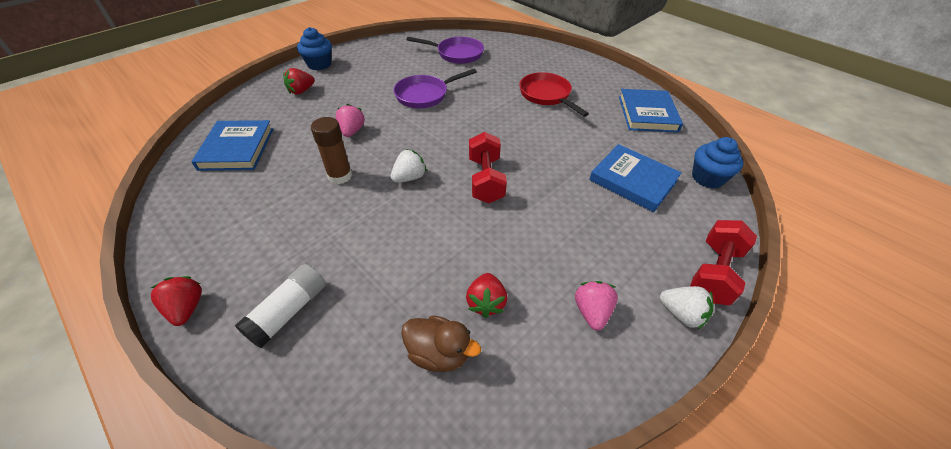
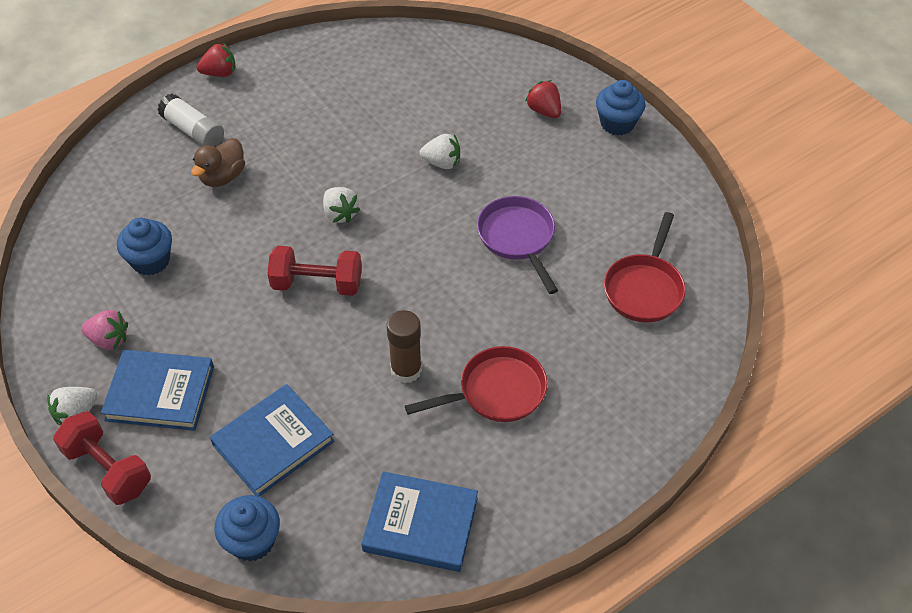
camera: 100 degrees right, 5 degrees up
(237, 149) = (427, 70): blue book -> blue book (160, 393)
(340, 176) = (359, 155): brown glue stick -> brown glue stick (406, 370)
(352, 131) = (442, 163): pink strawberry -> white strawberry
(439, 353) = (116, 223): brown duck -> brown duck (222, 177)
(457, 54) = (644, 288): purple pan -> red pan
(486, 303) = (151, 261): red strawberry -> blue cupcake

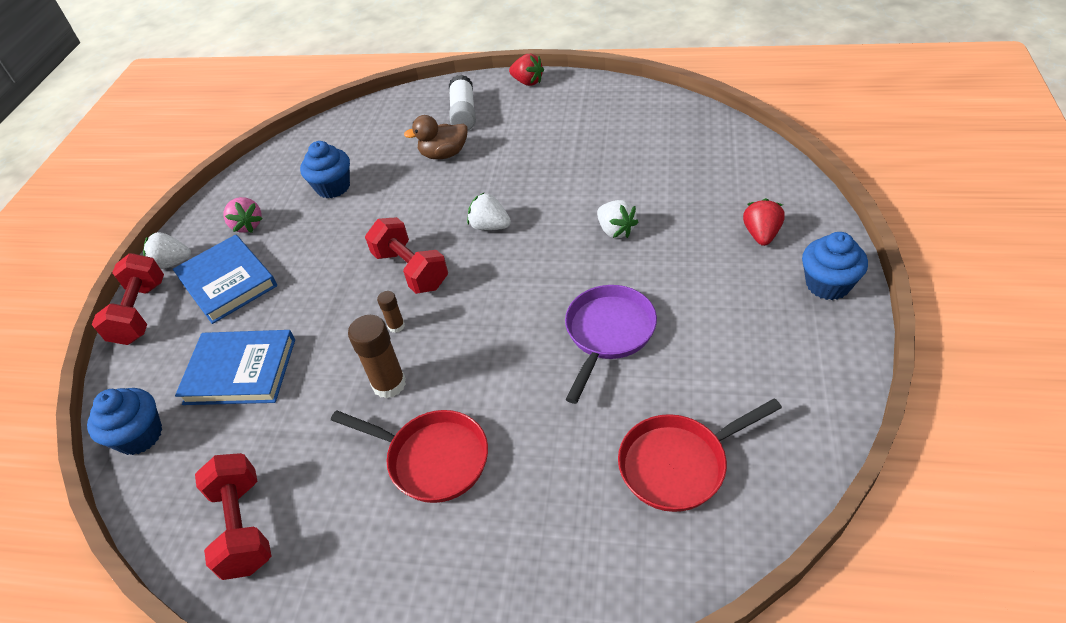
camera: 50 degrees right, 5 degrees down
(340, 214) = (490, 226): white strawberry -> white strawberry turned 105 degrees clockwise
(359, 330) = (396, 326): none -> brown glue stick
(420, 524) = (243, 527): blue book -> red dumbbell

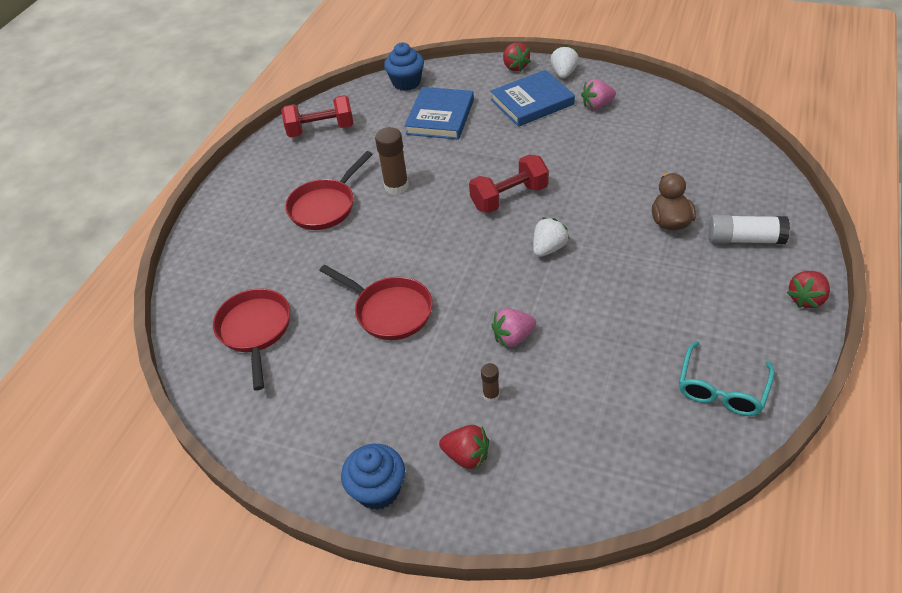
camera: 100 degrees right, 0 degrees up
(140, 313) = (515, 67): red dumbbell -> red strawberry
(333, 187) = (636, 149): blue cupcake -> none
(396, 326) = (450, 189): brown glue stick -> brown glue stick (491, 395)
(608, 333) = (389, 311): purple pan -> red pan
(616, 230) = (513, 337): white strawberry -> pink strawberry
(631, 112) = (722, 389): none -> turquoise glasses

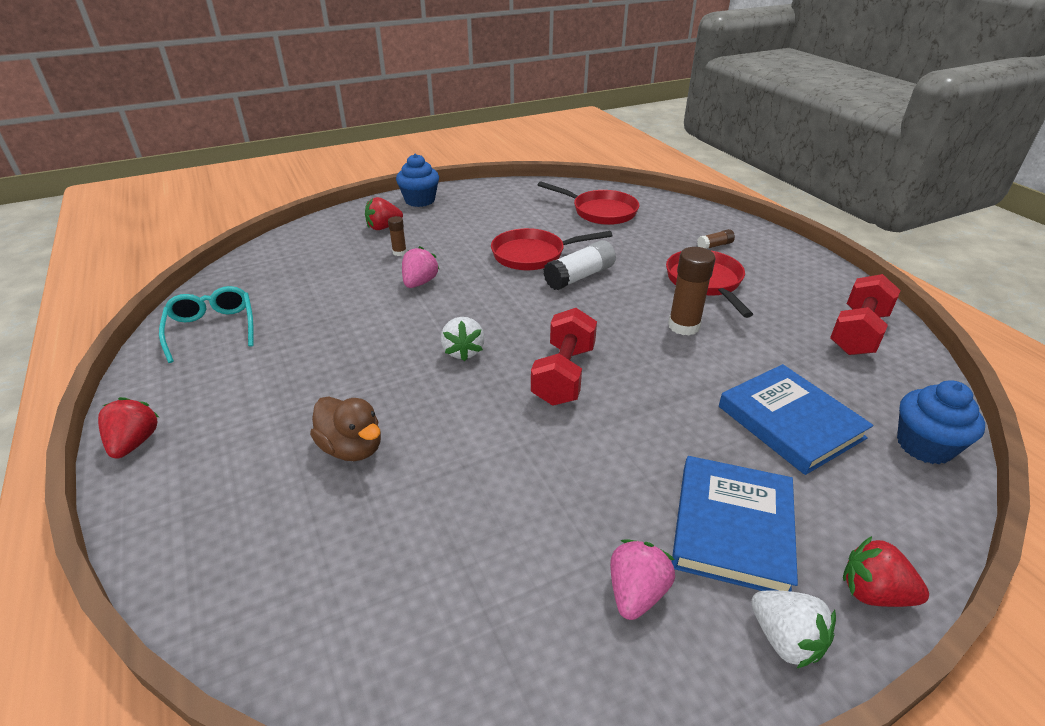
camera: 130 degrees right, 10 degrees down
(256, 231) = (714, 245): none -> brown glue stick
(745, 239) = (238, 477): white glue stick -> white glue stick (579, 277)

